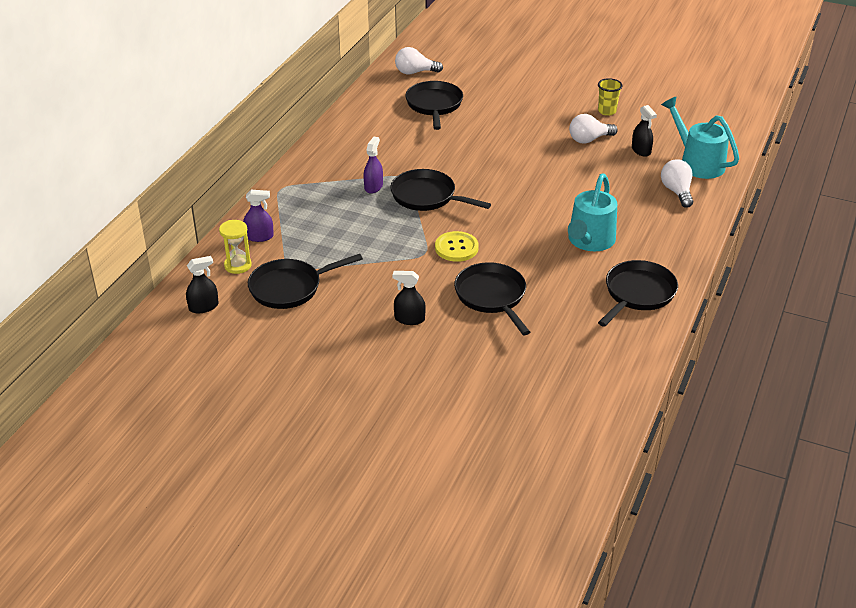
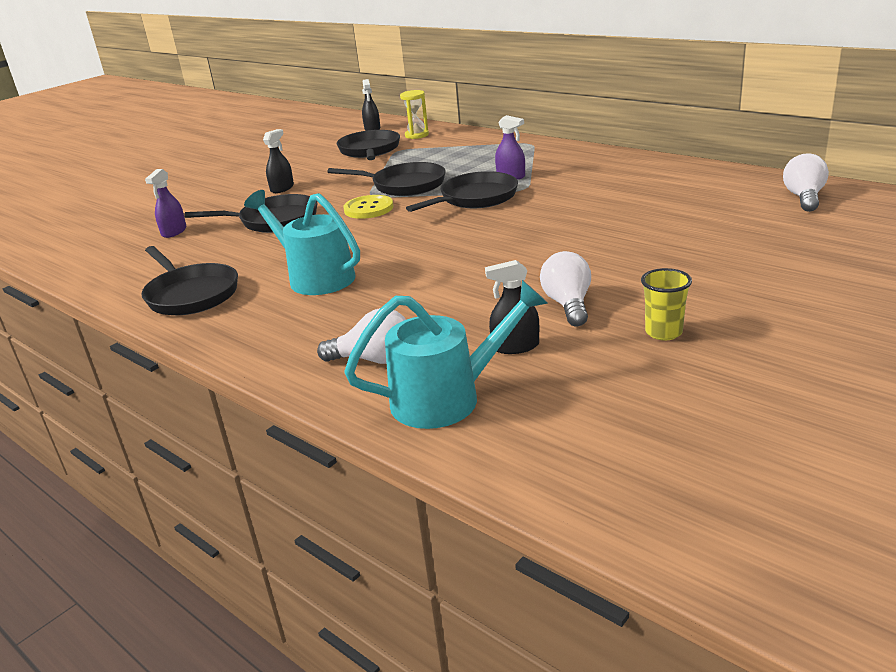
camera: 110 degrees right, 10 degrees down
(259, 237) = (453, 139): purple spray bottle -> purple spray bottle (174, 231)
(434, 105) = (698, 206): black pan -> black pan (404, 185)

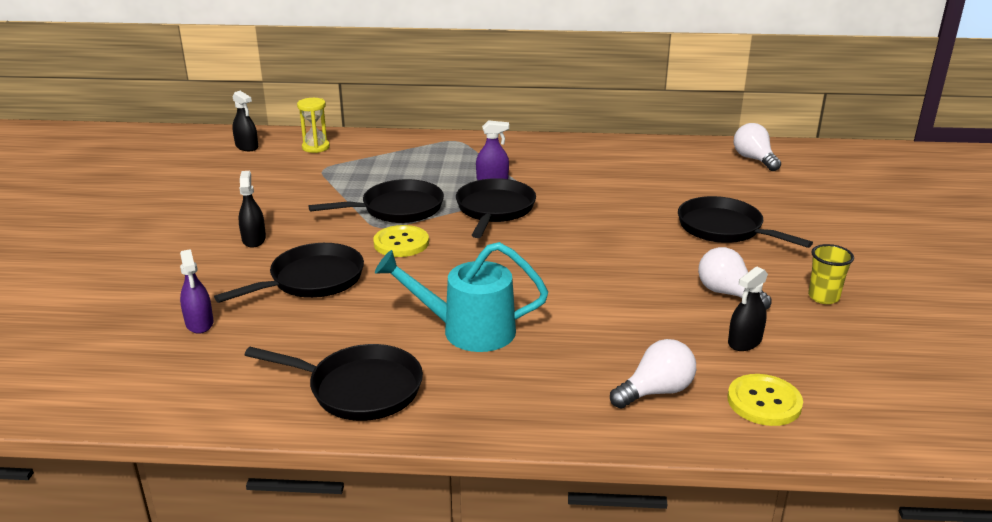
camera: 40 degrees left, 0 degrees up
(369, 151) = (289, 174): black pan -> black pan (724, 229)
(448, 397) = (764, 402): turquoise watering can -> yellow button

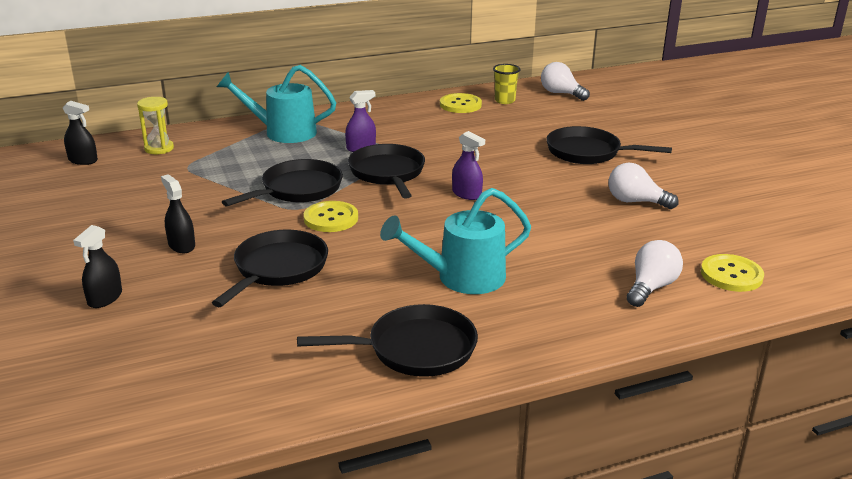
camera: 25 degrees left, 0 degrees up
(199, 323) = (204, 333): purple spray bottle -> purple spray bottle (466, 194)
(434, 151) = (282, 132): none -> turquoise watering can
(632, 153) = (460, 105): none -> yellow button
(744, 342) = (679, 235): black spray bottle -> black spray bottle (105, 298)
(823, 297) = (703, 189): yellow cup -> yellow cup (504, 101)

